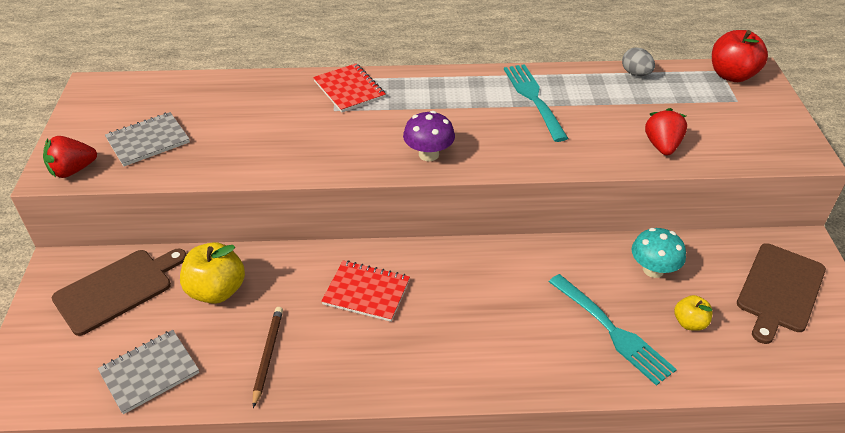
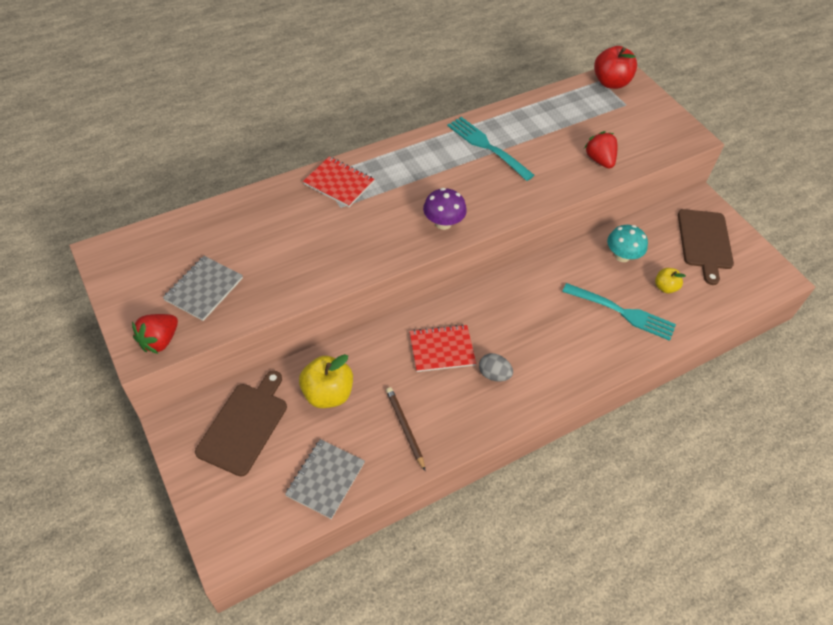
camera: 30 degrees left, 10 degrees up
(636, 73) = (545, 101): grey egg -> grey egg (494, 374)

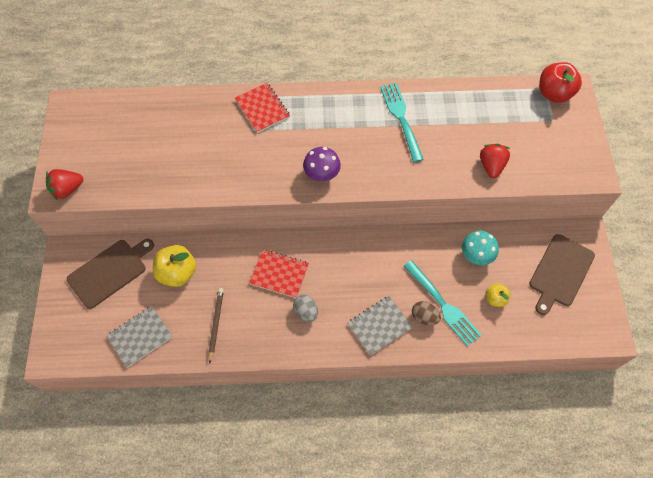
camera: 30 degrees right, 10 degrees up
(204, 289) = (117, 161): grey notebook -> grey notebook (379, 326)
(612, 330) = (424, 317): none -> brown egg

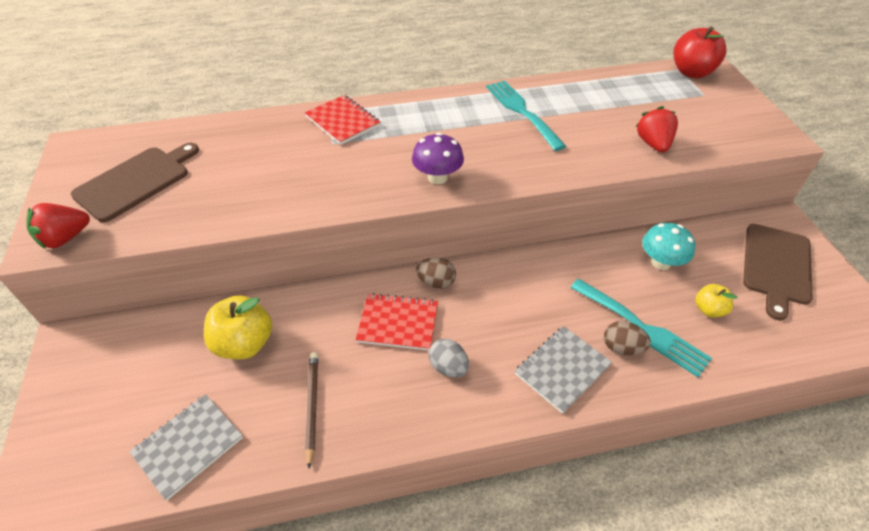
camera: 10 degrees left, 15 degrees down
(110, 272) = (137, 357): brown cutting board -> brown cutting board (136, 181)
(311, 246) = (436, 282): none -> brown egg

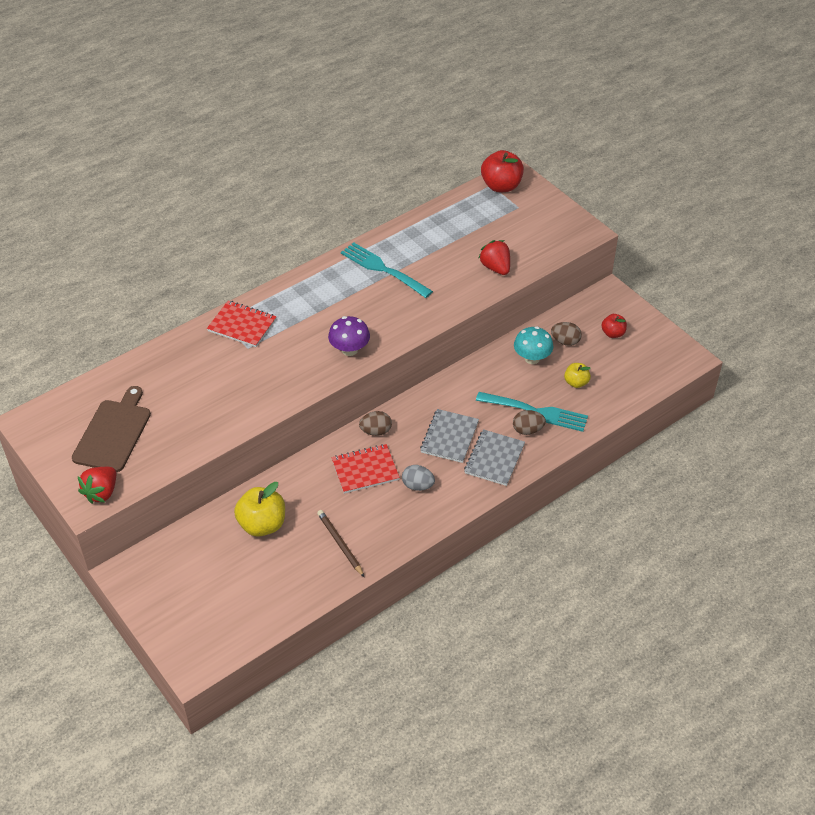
camera: 25 degrees left, 0 degrees up
(188, 446) = (273, 597): grey notebook -> grey notebook (449, 437)
(710, 256) = (565, 341): none -> brown egg
(776, 266) = (613, 333): brown cutting board -> red apple

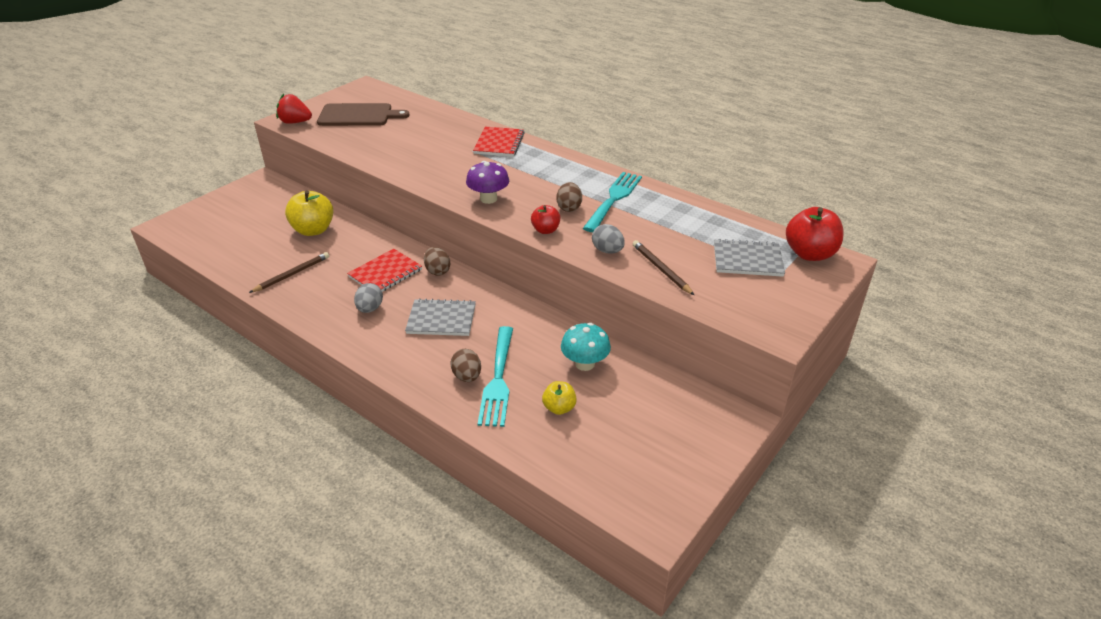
camera: 75 degrees right, 10 degrees down
(365, 470) = (385, 273): red notebook -> red notebook turned 75 degrees clockwise
(460, 291) = (607, 251): none -> grey egg
(494, 459) = (417, 356): grey notebook -> grey notebook (747, 260)
(495, 268) = (661, 269): red strawberry -> brown pencil
(565, 341) = (627, 388): brown egg -> brown egg (569, 208)
(613, 333) = (664, 432): red apple -> red apple (545, 230)

